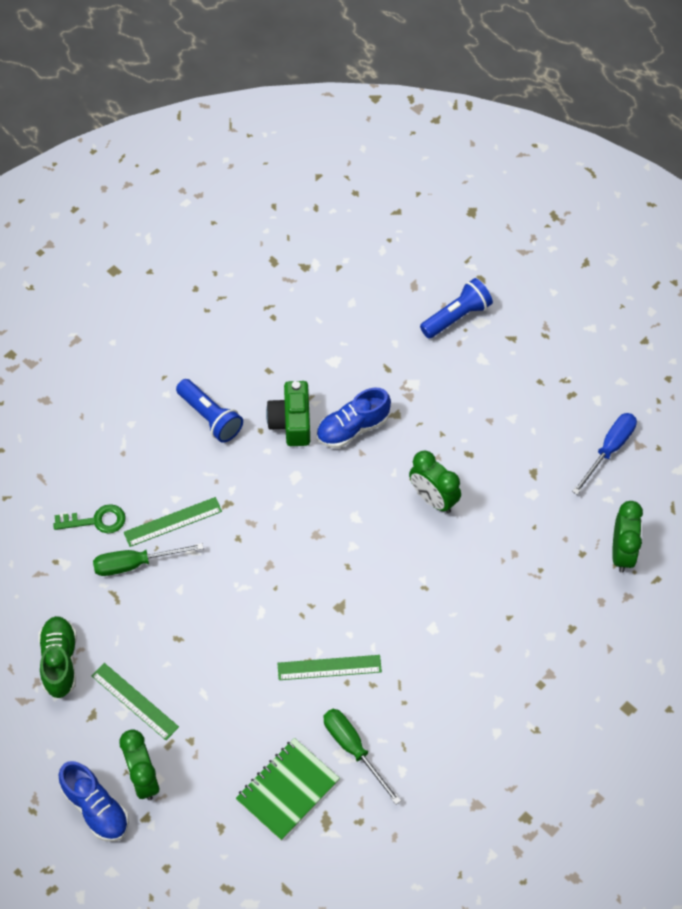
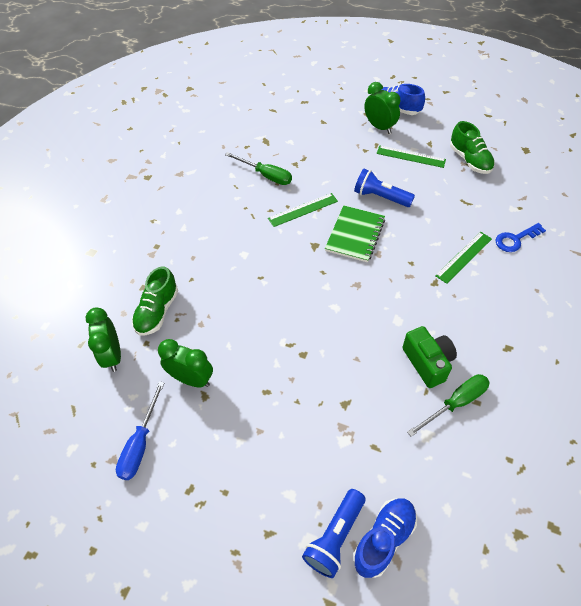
camera: 160 degrees right, 5 degrees down
(96, 521) = (515, 239): green key -> blue key
(135, 563) = (468, 224): green screwdriver -> green screwdriver (455, 403)
(210, 417) = (494, 342): blue flashlight -> blue flashlight (381, 197)
(287, 790) = (295, 146): green notebook -> green notebook (355, 235)
(352, 428) = (375, 377): blue shoe -> blue shoe (384, 539)
(433, 499) = (281, 342): green clock -> green clock (191, 379)
(560, 588) = (157, 311): none -> green shoe

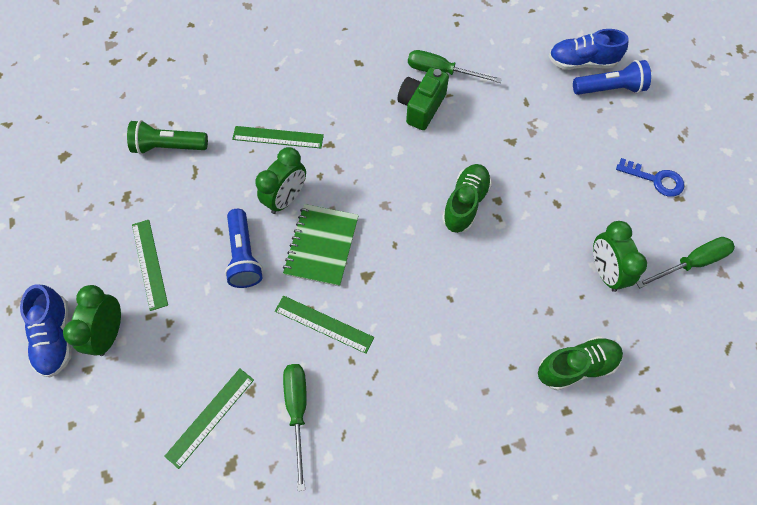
camera: 130 degrees left, 10 degrees up
(112, 355) = (655, 364): green clock -> green clock (286, 198)
(140, 444) = (691, 263): blue screwdriver -> green screwdriver
(297, 144) = (210, 417): none -> green ruler
(355, 235) = (321, 246): green notebook -> green notebook turned 60 degrees counterclockwise
(470, 160) = (117, 200): green shoe -> green shoe (465, 204)
(498, 198) = (169, 146): none -> green flashlight
(515, 239) = (221, 108): blue key -> blue key (655, 179)

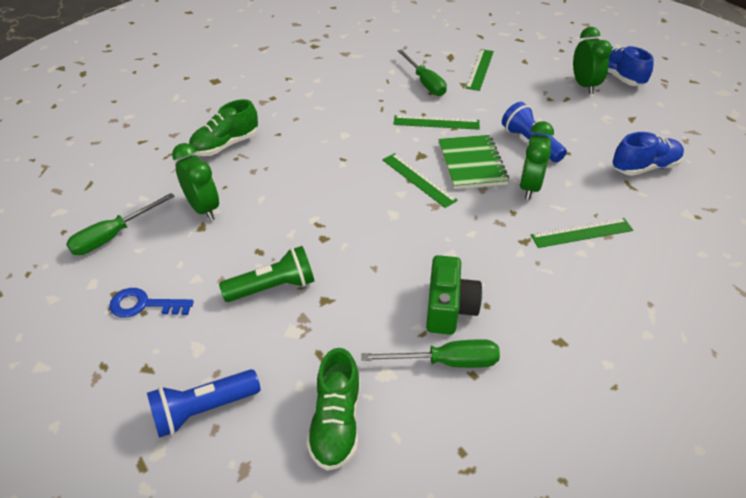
camera: 160 degrees right, 20 degrees down
(150, 264) = (598, 122): green ruler -> green ruler (418, 179)
(169, 146) = (675, 197): green flashlight -> green flashlight (273, 287)
(465, 204) = (356, 226): green shoe -> green shoe (336, 423)
(581, 62) = (249, 442): blue shoe -> blue shoe (644, 167)

